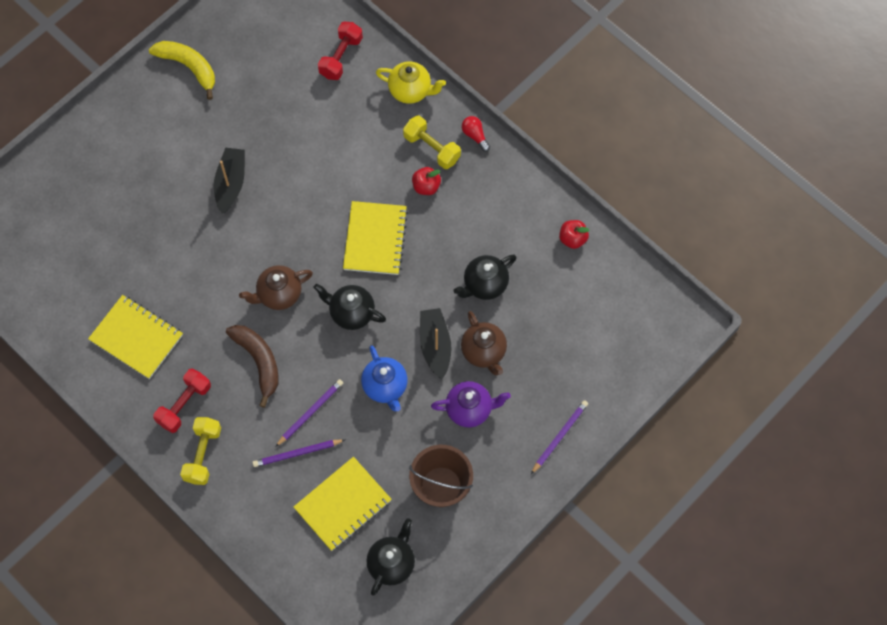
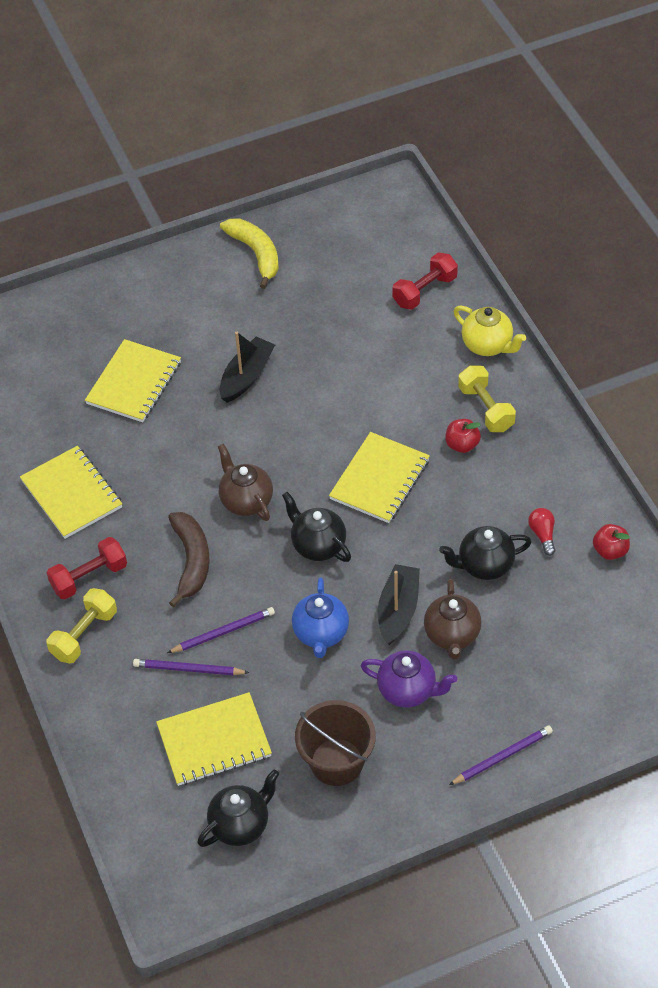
camera: 25 degrees right, 15 degrees down
(141, 221) = (134, 383): none -> yellow notebook
(279, 294) = (246, 501): brown teapot -> brown teapot turned 60 degrees clockwise
(475, 136) = (541, 411): red light bulb -> red light bulb (542, 535)

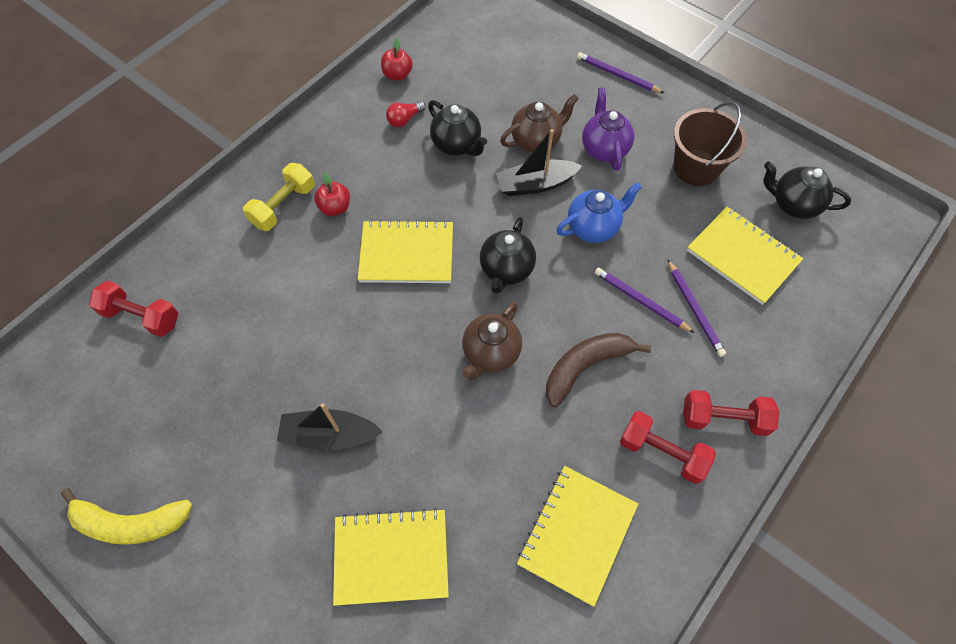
camera: 120 degrees left, 10 degrees up
(84, 634) = (724, 419): yellow dumbbell -> red dumbbell
(256, 254) = (130, 523): yellow banana -> yellow banana turned 120 degrees counterclockwise
(487, 345) = (202, 233): yellow teapot -> none

